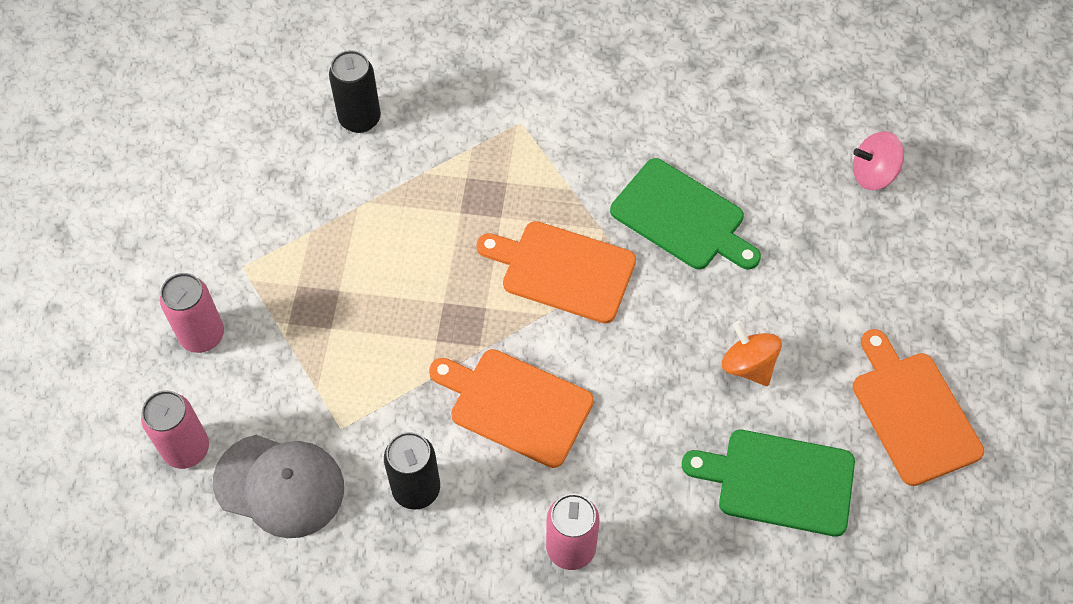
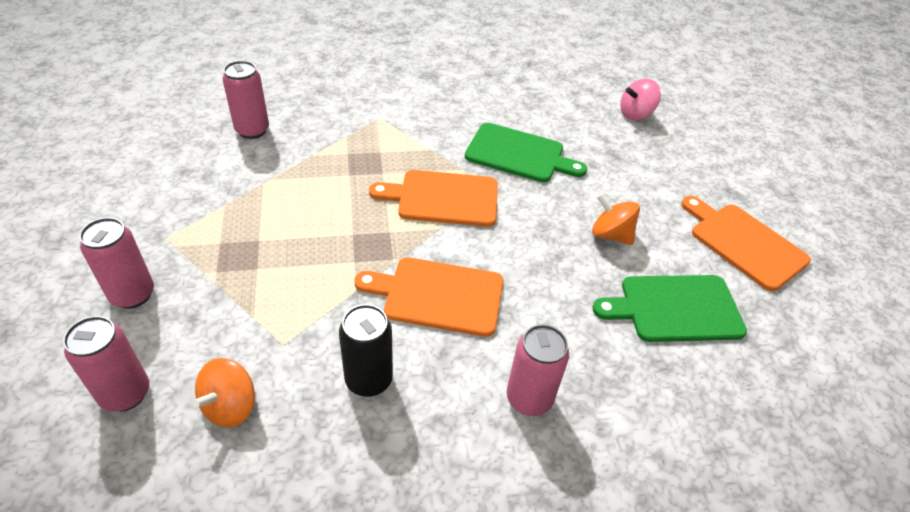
camera: 20 degrees left, 15 degrees down
(279, 485) = (230, 406): grey cap -> orange spinning top
(360, 119) = (252, 130): black can -> pink can

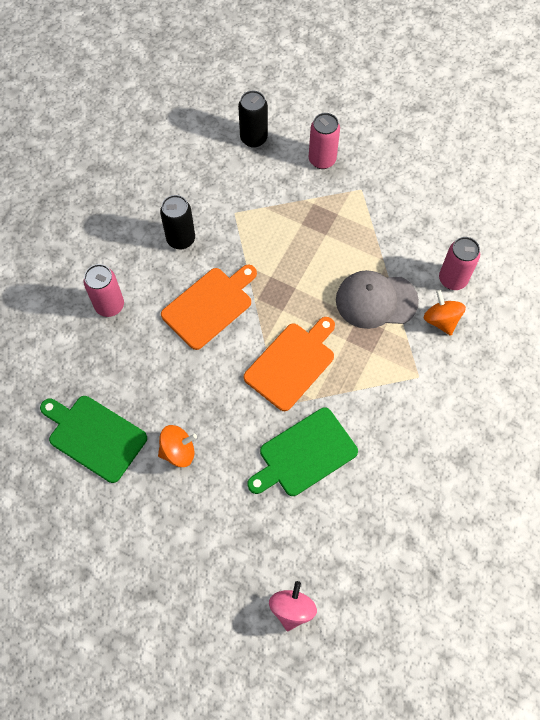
camera: 130 degrees right, 20 degrees up
(125, 394) = (253, 138): pink can -> black can
(230, 406) = (213, 175): orange spinning top -> orange spinning top (441, 320)
(319, 170) = (376, 300): none -> grey cap
(675, 308) = (94, 436): green cutting board -> green cutting board turned 90 degrees counterclockwise
(744, 243) = (100, 543): orange cutting board -> none

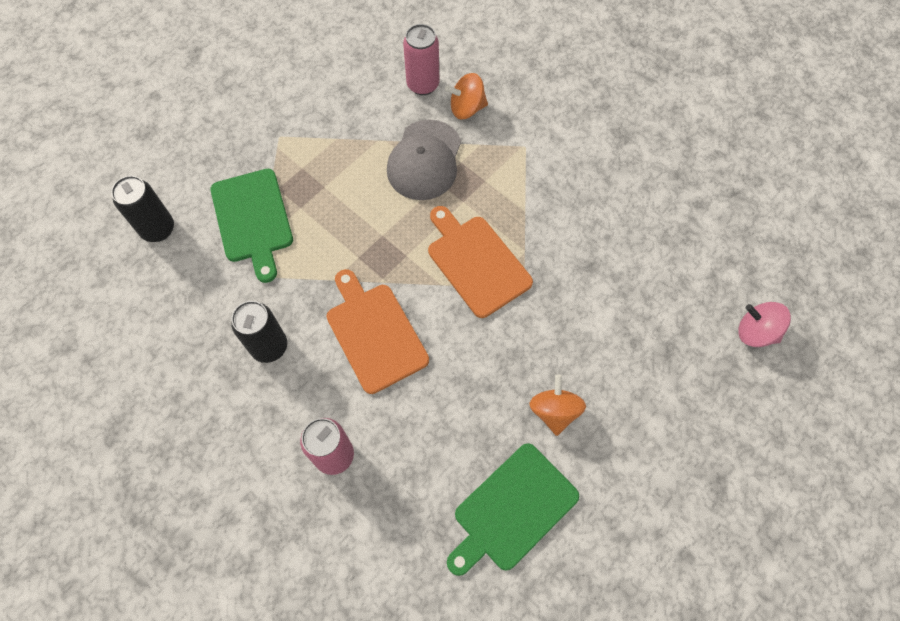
camera: 75 degrees left, 0 degrees up
(304, 454) = (587, 277): green cutting board -> green cutting board (253, 219)
(322, 160) = (222, 164): pink can -> none

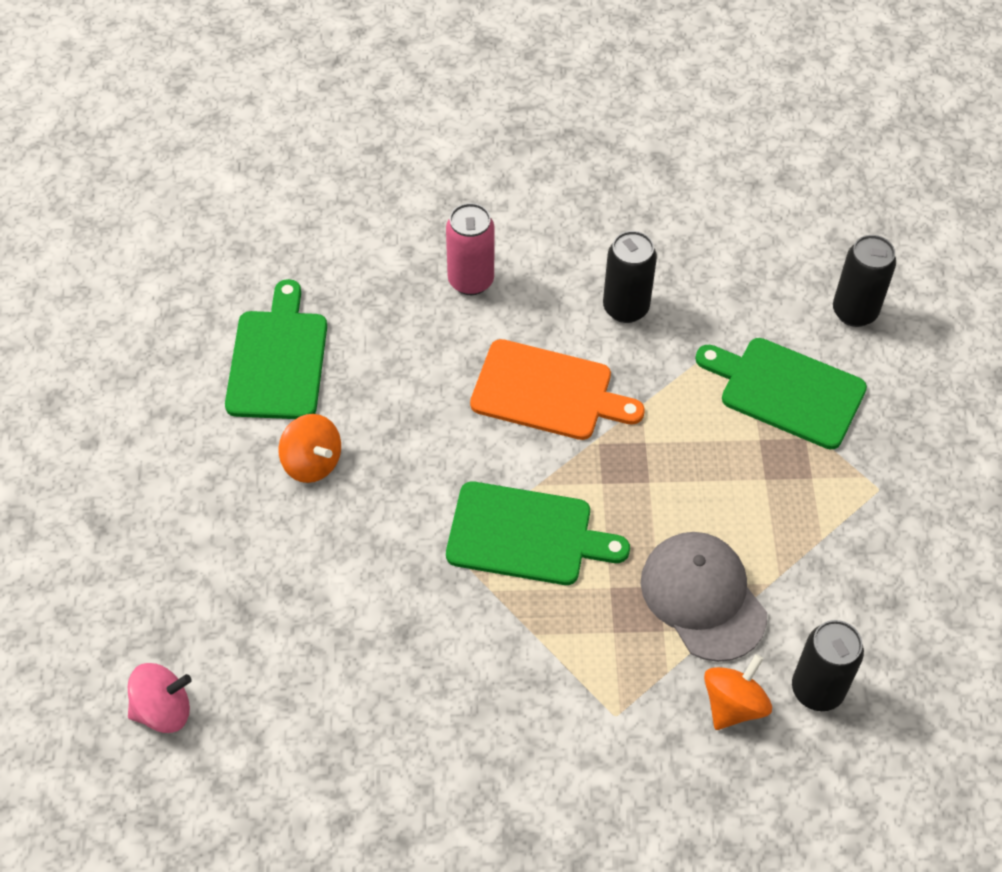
camera: 135 degrees right, 10 degrees down
(423, 85) = (817, 690): pink can -> black can
(476, 262) = (526, 535): orange cutting board -> green cutting board

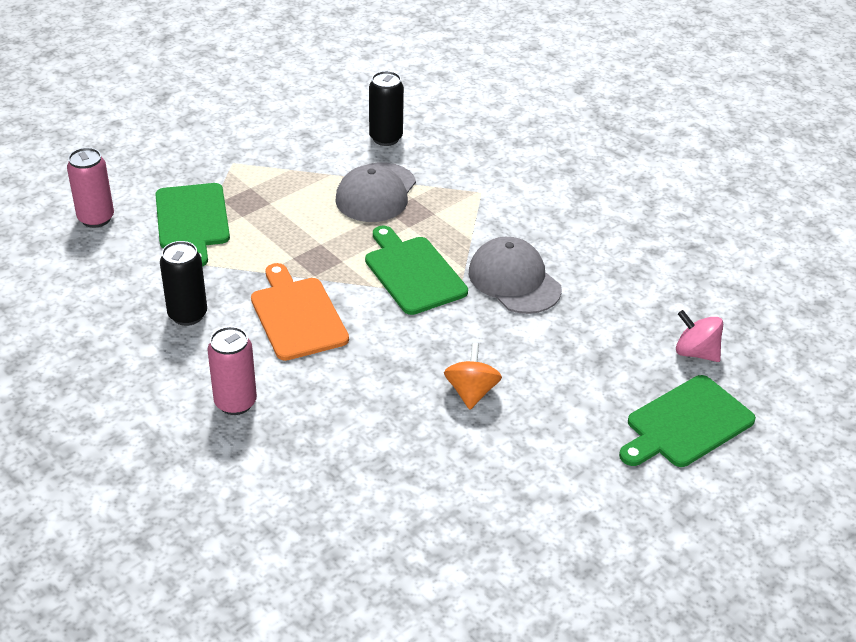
camera: 130 degrees left, 15 degrees down
(278, 359) = (411, 463): green cutting board -> green cutting board (686, 424)
(428, 624) = (514, 280): none -> grey cap
(733, 705) = (427, 159): orange spinning top -> none
(854, 312) = (96, 218): black can -> pink can

